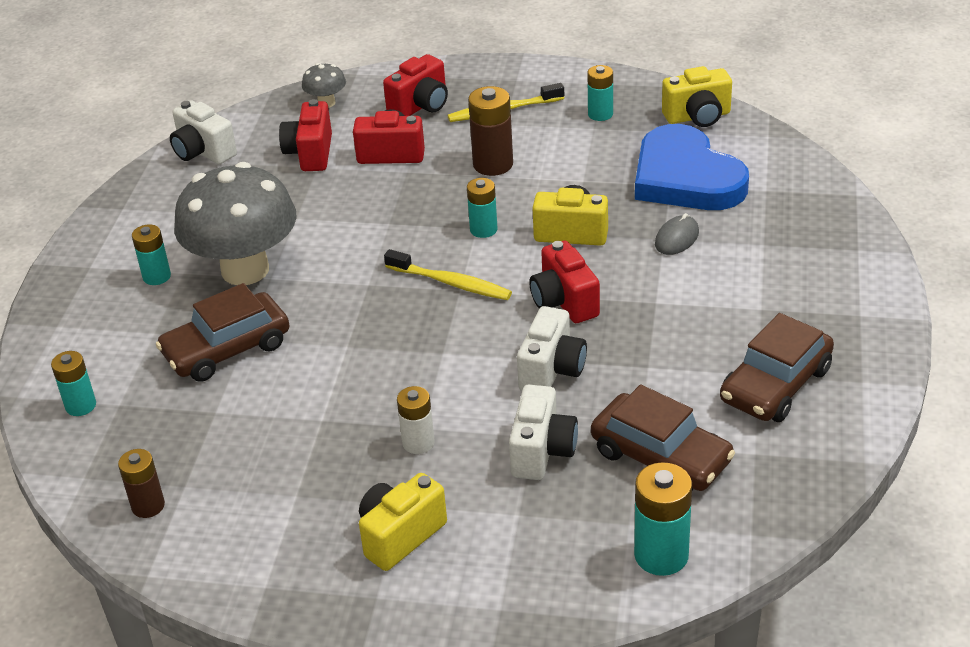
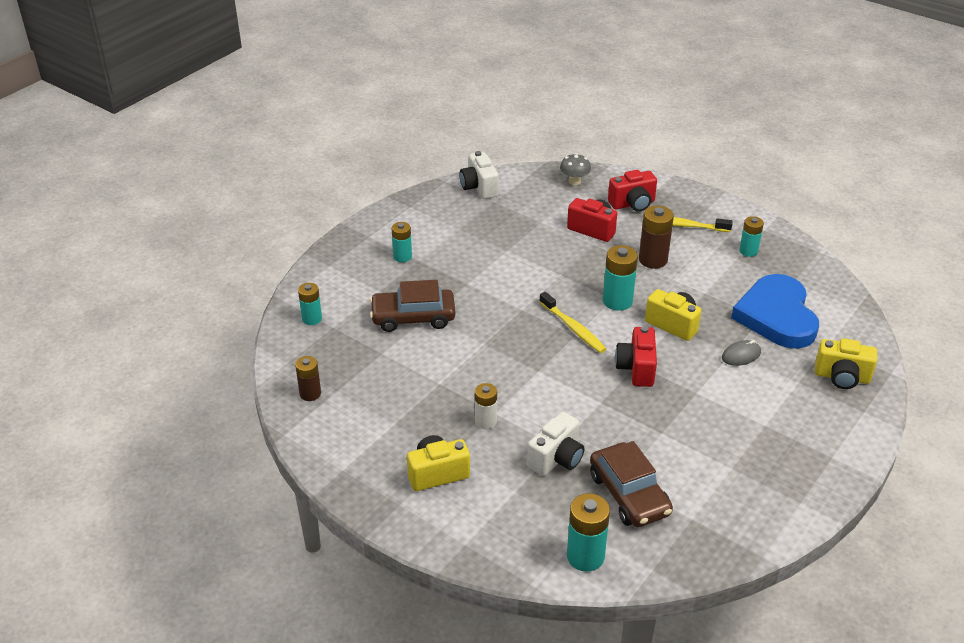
camera: 25 degrees right, 0 degrees up
(245, 270) = (455, 272): grey mushroom -> none
(310, 153) = (542, 211): red camera -> none
(483, 229) = (617, 301): turquoise battery -> turquoise battery, size x1.54
(551, 370) = (598, 409): white camera -> none
(698, 117) = (815, 277): yellow camera -> yellow camera (842, 377)
(776, 385) = (738, 480): brown car -> none

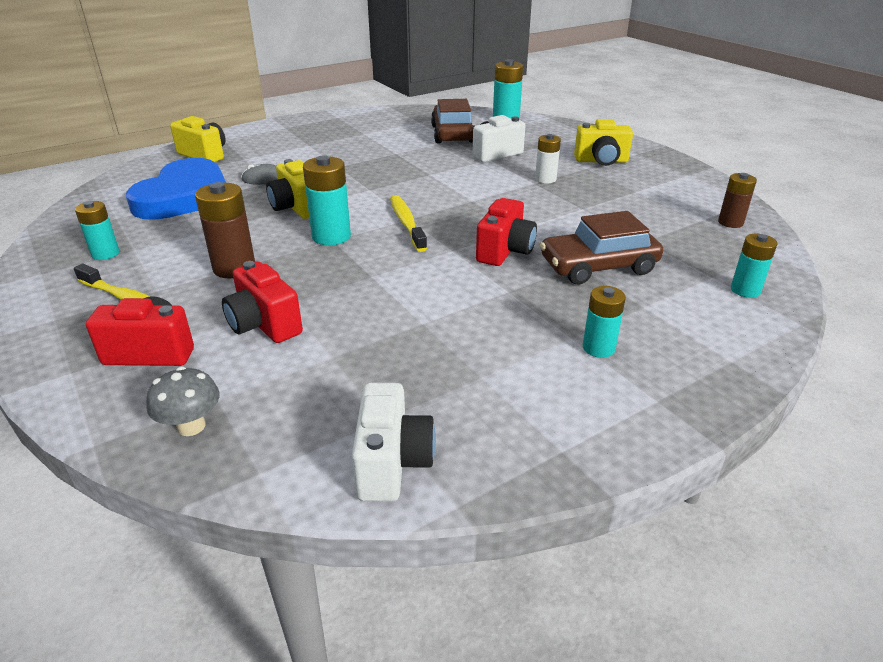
camera: 160 degrees left, 5 degrees down
(413, 317) = (598, 266): brown car -> brown car turned 150 degrees clockwise
(636, 368) = (373, 186): red camera -> red camera (505, 251)

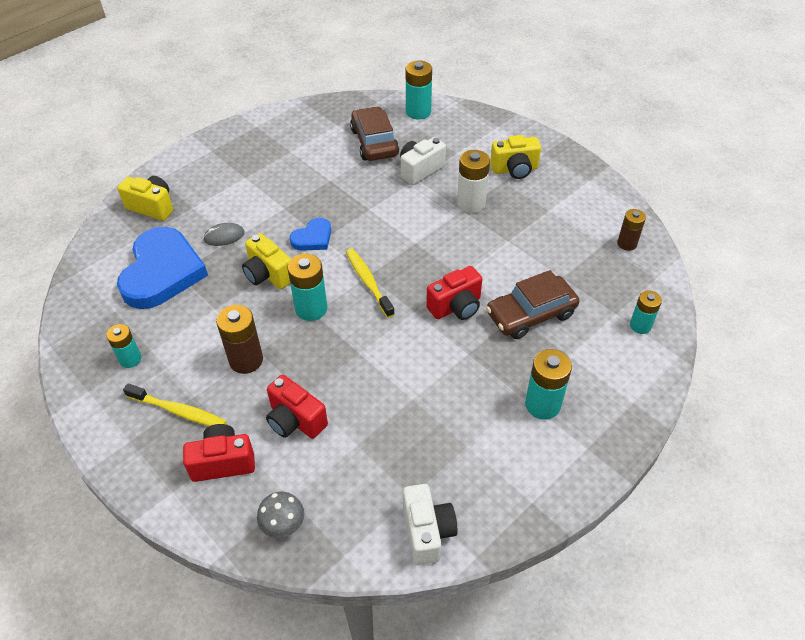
camera: 10 degrees left, 15 degrees up
(359, 187) = (313, 238): none -> blue heart
(505, 251) = (456, 307): red camera -> red camera turned 45 degrees clockwise
(545, 179) = (471, 203): white battery -> white battery, size x1.54
(598, 348) = (542, 404): turquoise battery -> turquoise battery, size x1.54

